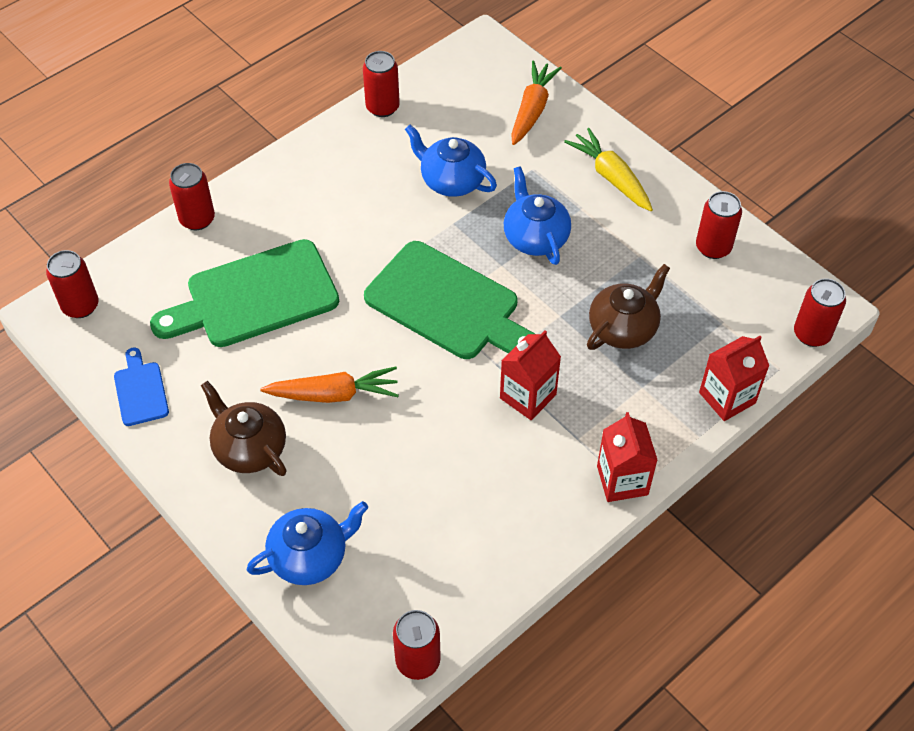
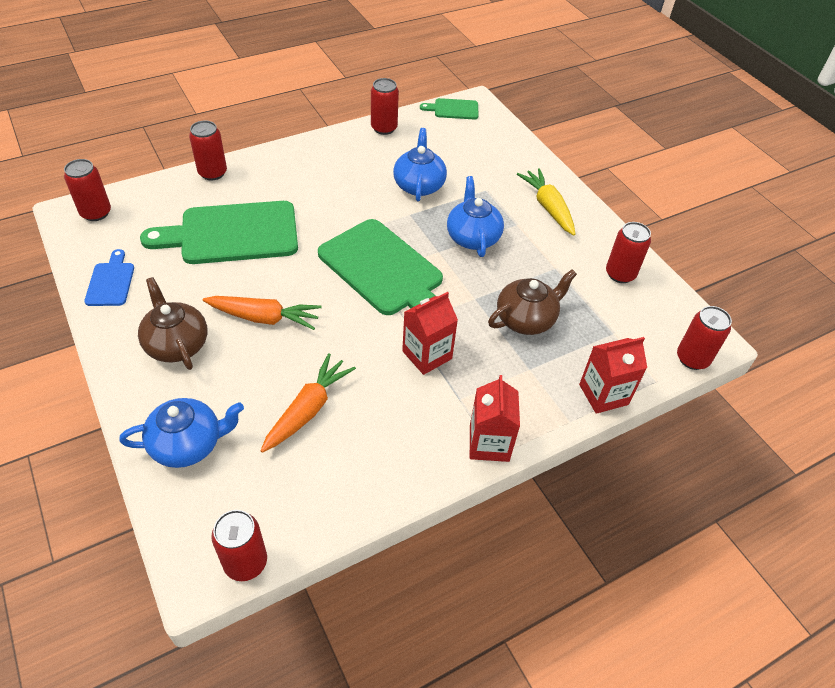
camera: 10 degrees right, 5 degrees down
(451, 180) = (419, 185): blue teapot -> blue teapot turned 45 degrees clockwise
(459, 60) = (453, 109): none -> green cutting board
(532, 110) = (499, 151): orange carrot -> orange carrot (308, 409)

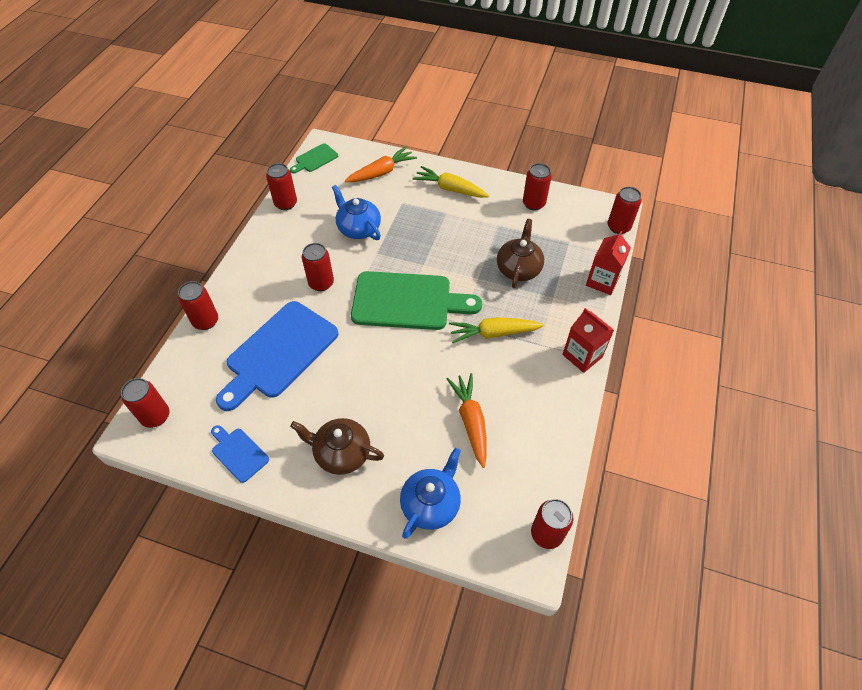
camera: 40 degrees left, 5 degrees up
(232, 234) = (279, 353): green cutting board -> blue cutting board
(264, 318) = (374, 390): orange carrot -> orange carrot (381, 172)
(332, 206) = (321, 283): none -> red can
(427, 355) = (493, 333): red carton -> yellow carrot
(473, 237) = (431, 240): blue teapot -> none

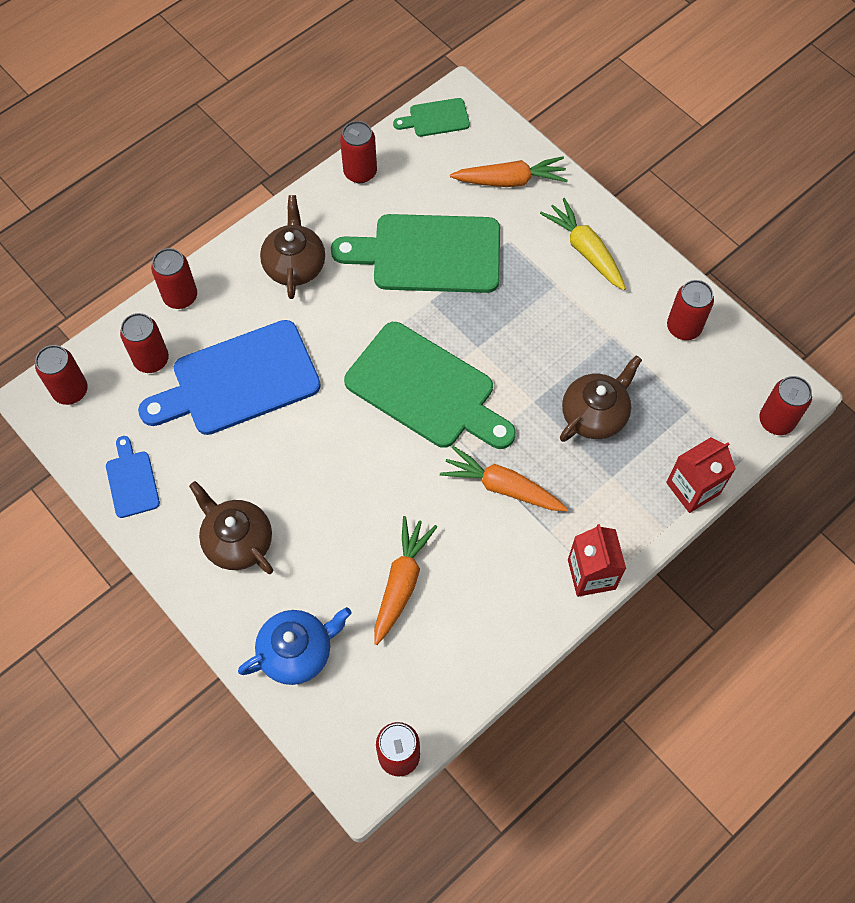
camera: 30 degrees right, 10 degrees up
(275, 270) = (295, 265): none -> brown teapot
(321, 283) = (338, 311): red can -> red can (151, 360)
(358, 228) = (428, 254): blue teapot -> green cutting board
(493, 333) = (502, 487): yellow carrot -> orange carrot

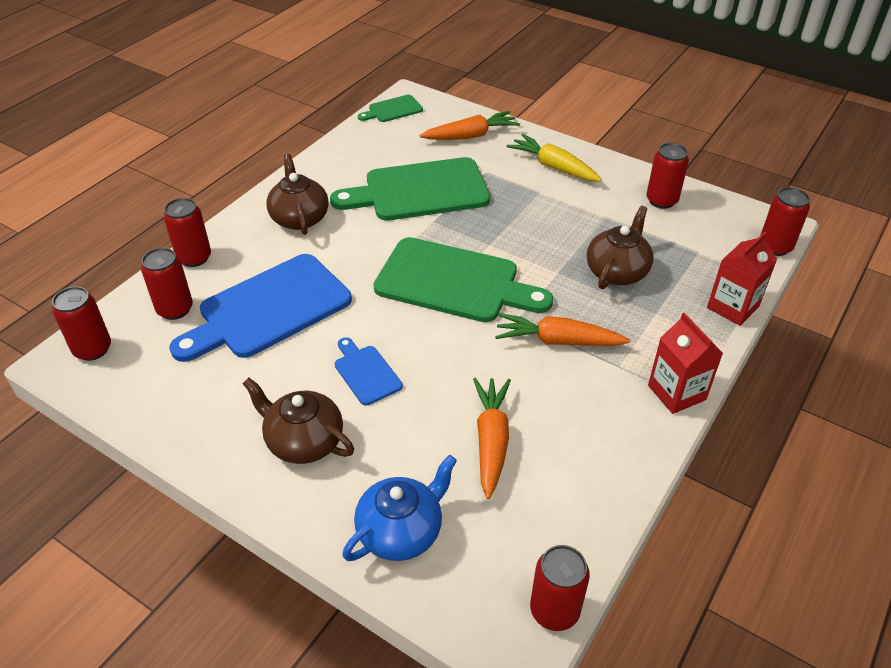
camera: 15 degrees left, 20 degrees down
(132, 481) = (174, 412): blue cutting board -> blue cutting board (366, 372)
(360, 172) = (339, 150): red can -> none

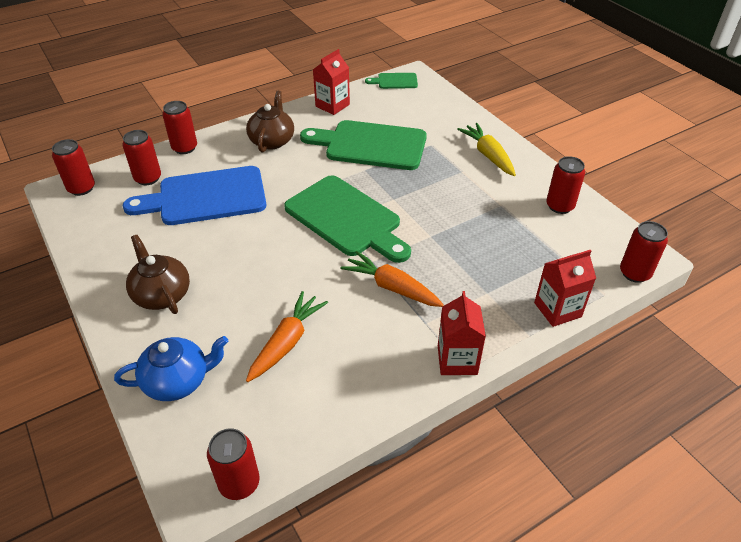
camera: 25 degrees right, 0 degrees up
(341, 156) = (332, 105): none -> red carton
(366, 372) = (237, 262): blue cutting board -> none
(470, 136) = (439, 115): orange carrot -> none
(617, 271) = (479, 250): brown teapot -> none

